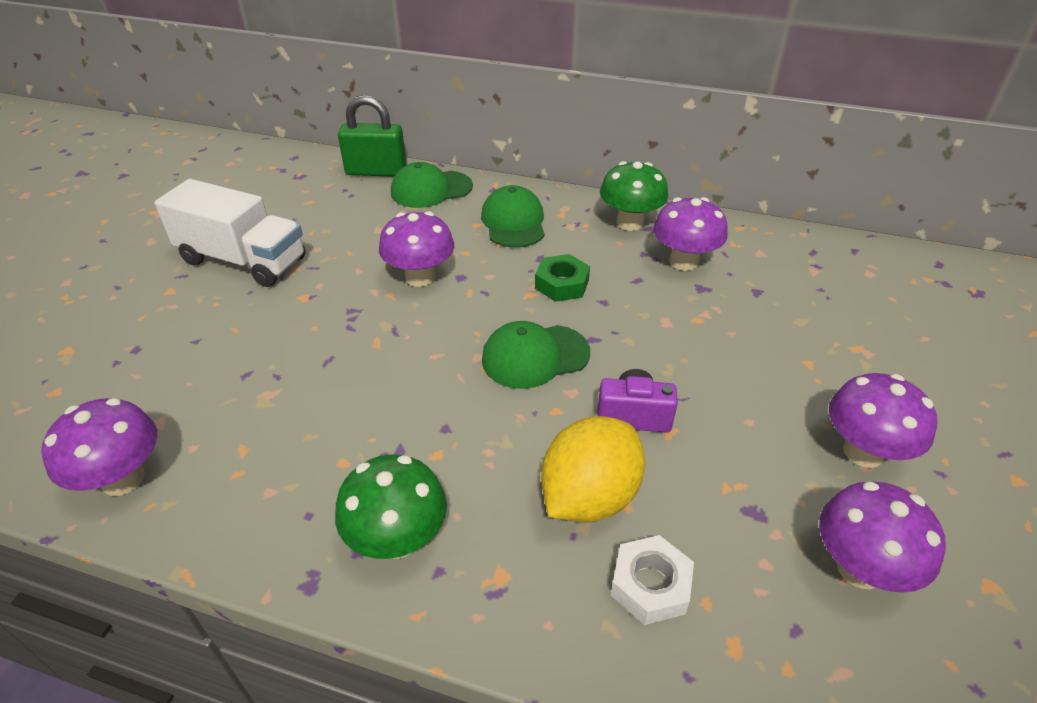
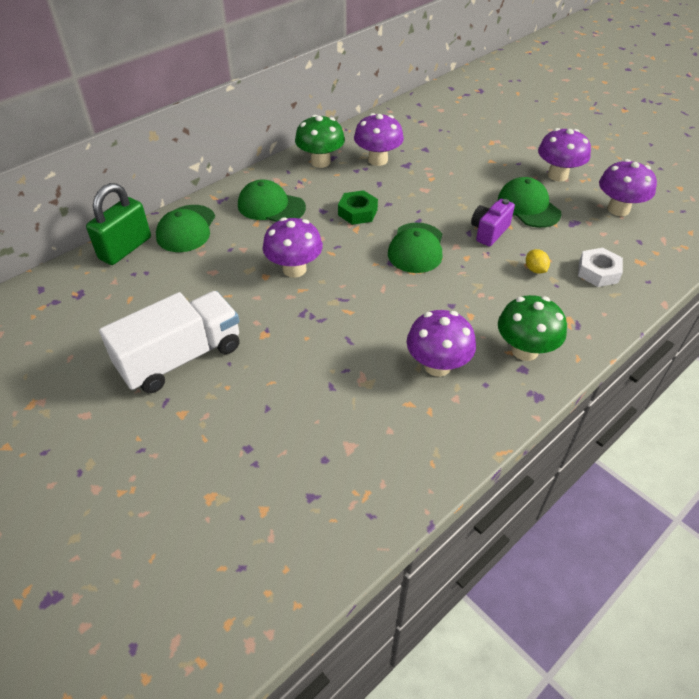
camera: 60 degrees left, 5 degrees up
(123, 479) = (397, 474): purple mushroom -> purple mushroom (437, 365)
(589, 496) = (535, 270): yellow lemon -> yellow lemon, size x0.41
(739, 441) = (528, 206): none -> green cap

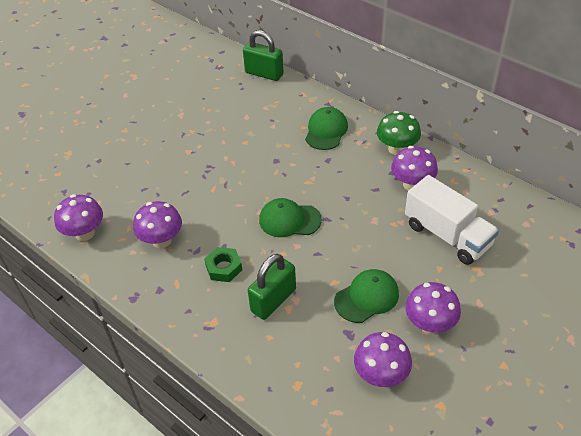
camera: 85 degrees right, 0 degrees up
(181, 358) = (167, 120): white truck -> white truck (447, 235)
(186, 229) = (290, 95): green cap -> none
(294, 269) = (254, 155): purple mushroom -> purple mushroom (85, 233)
(357, 212) = (330, 180): green nut -> green nut (223, 268)
(489, 232) = (321, 267): purple camera -> none
(524, 350) = (177, 291): green mushroom -> none
(535, 270) = (273, 300): yellow lemon -> green padlock
(598, 272) = (276, 348): white nut -> none

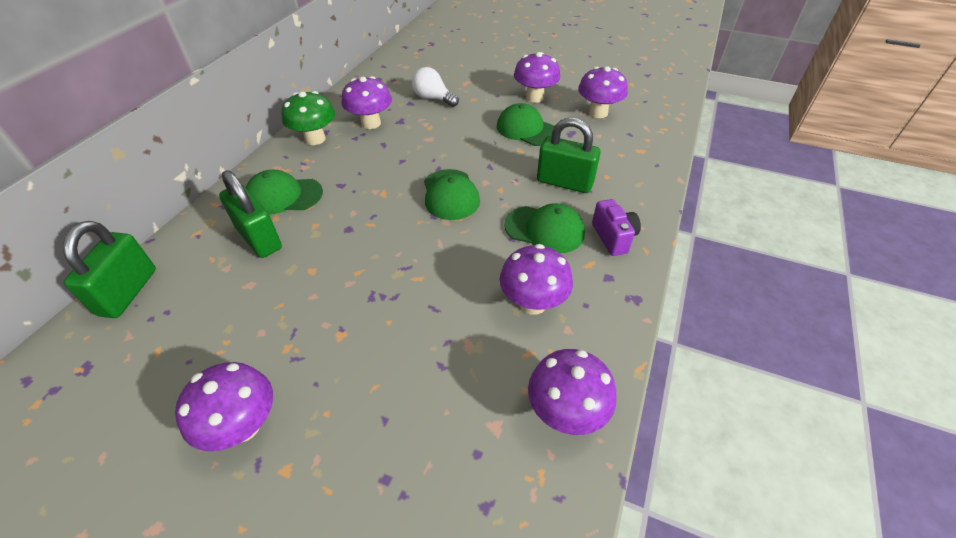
camera: 110 degrees left, 0 degrees up
(155, 117) = (243, 426): none -> purple mushroom
(194, 309) = (613, 237): none -> purple camera
(223, 268) = (544, 229): green nut -> green cap
(285, 120) = (259, 238): none -> green padlock
(447, 235) = (433, 98): white truck -> white light bulb

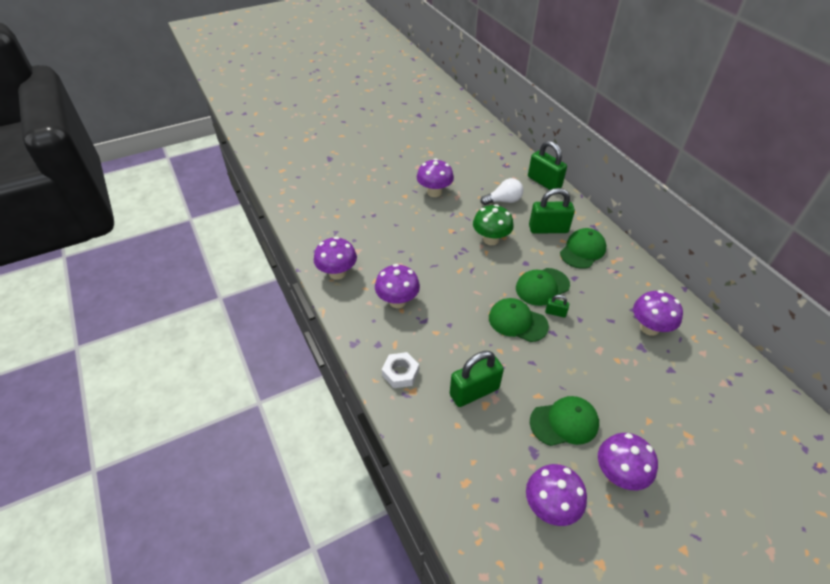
camera: 130 degrees right, 0 degrees up
(315, 139) = (646, 288): green mushroom -> green mushroom (490, 239)
(410, 177) = (555, 313): none -> green padlock
(433, 98) = (669, 390): white light bulb -> white light bulb (503, 201)
(544, 229) = (441, 345): green cap -> green cap (542, 287)
(613, 237) = (400, 373): purple camera -> white nut

